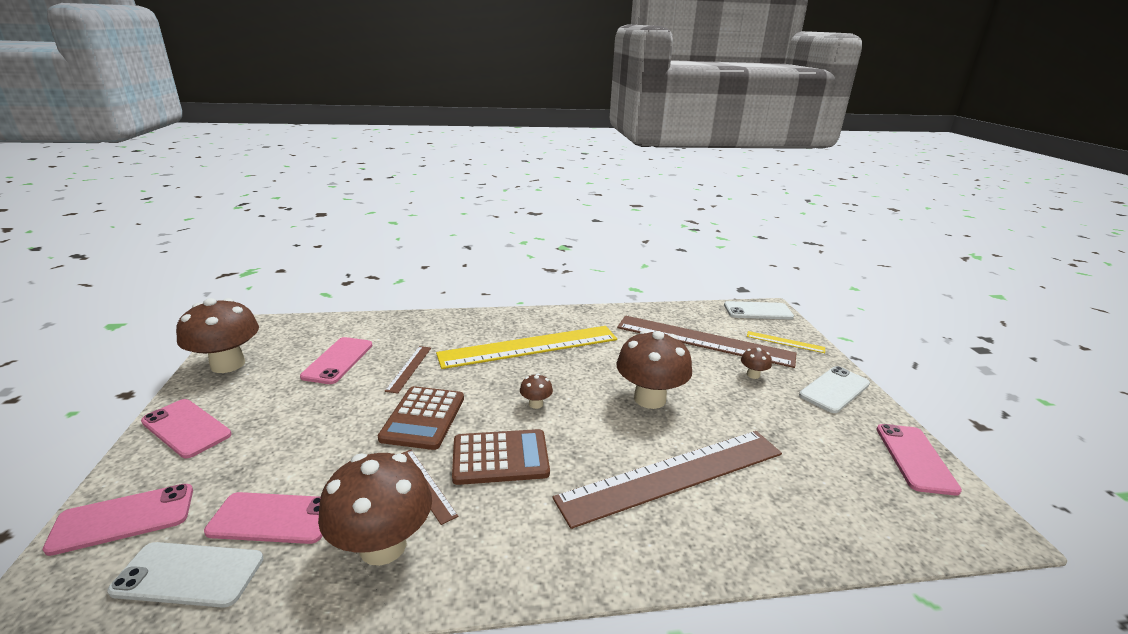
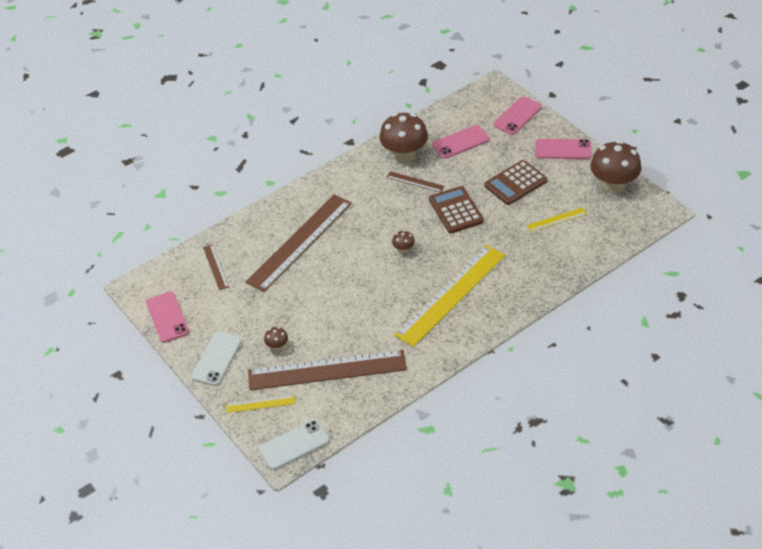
camera: 155 degrees right, 20 degrees up
(189, 574) = (462, 117): white phone -> none
(338, 360) = (557, 219): pink phone -> yellow ruler
(409, 368) = (506, 236): brown ruler -> brown ruler (215, 267)
(500, 457) = (393, 210): brown calculator -> brown calculator (515, 183)
(649, 399) = (338, 287): brown mushroom -> none

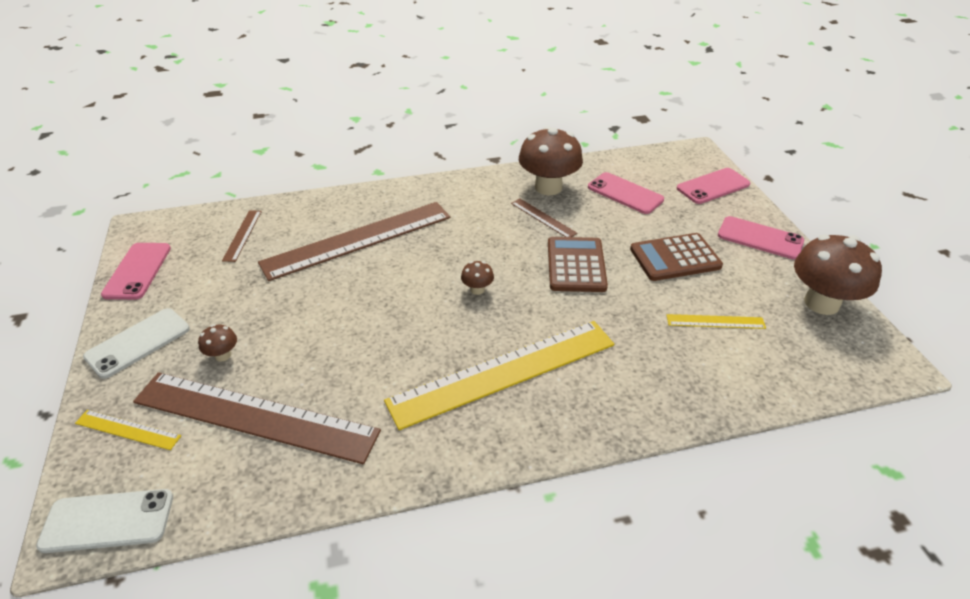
camera: 20 degrees right, 5 degrees down
(460, 142) = (625, 193): pink phone -> pink phone turned 45 degrees clockwise

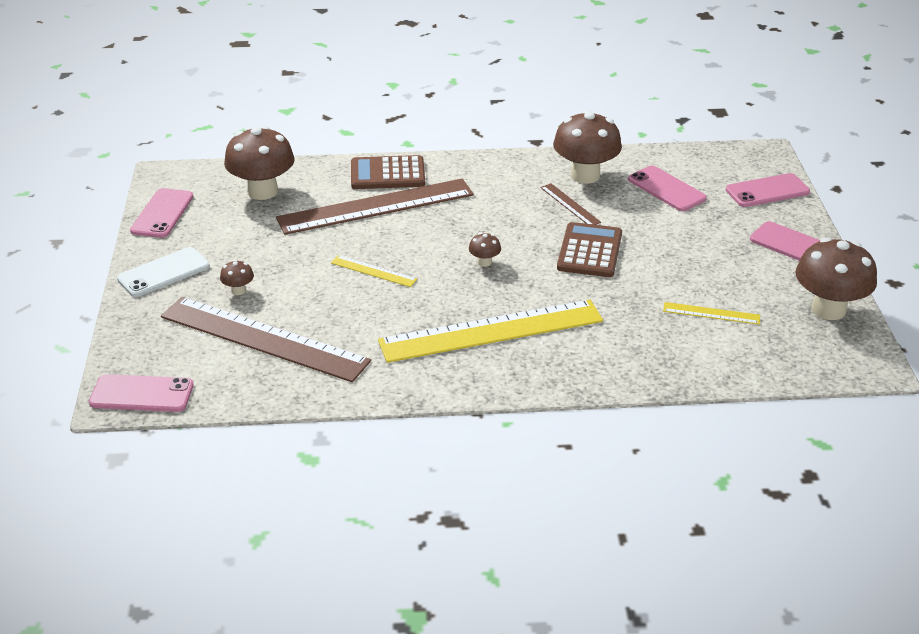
camera: 10 degrees right, 5 degrees down
(107, 521) = (142, 394): white phone -> pink phone
(127, 430) = (156, 336): yellow ruler -> yellow ruler (373, 271)
(242, 235) = (262, 191): brown ruler -> brown mushroom
(675, 258) = (695, 255): brown calculator -> brown calculator (387, 174)

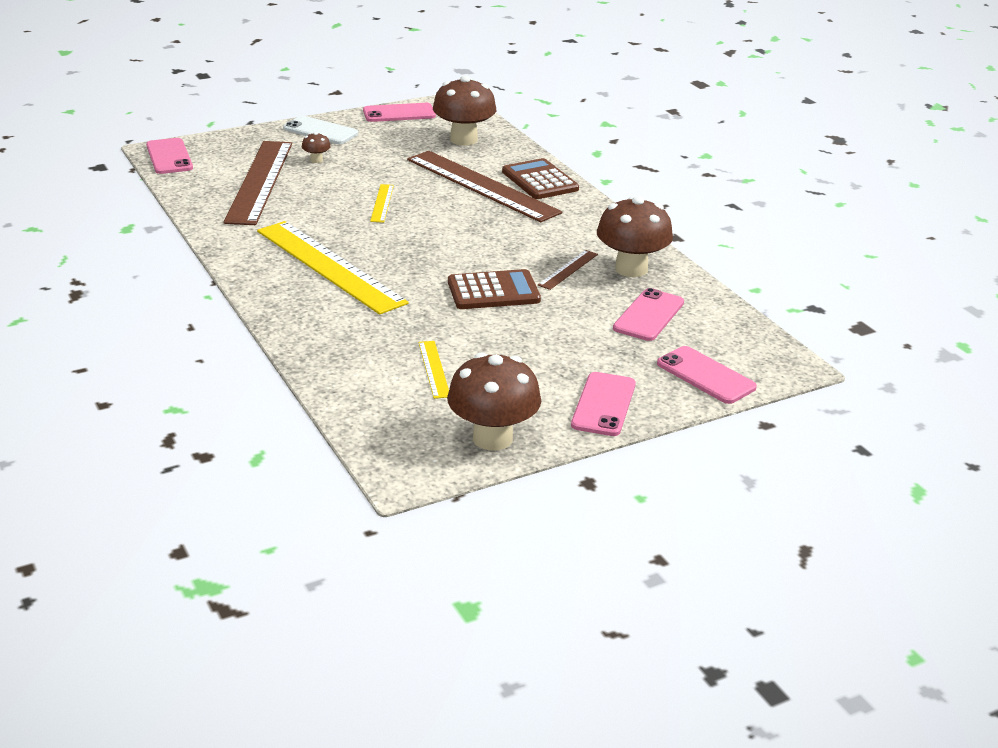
camera: 65 degrees right, 5 degrees down
(484, 262) = (433, 246): brown mushroom -> none

